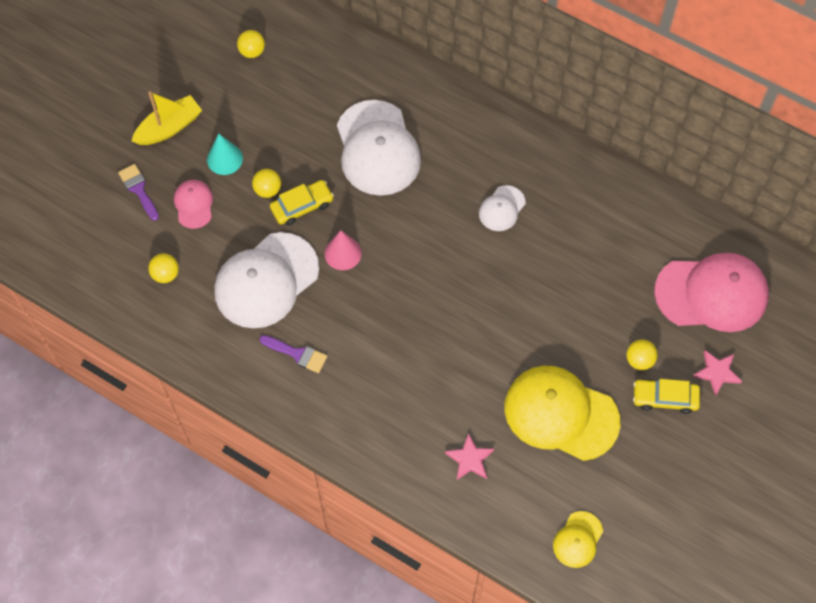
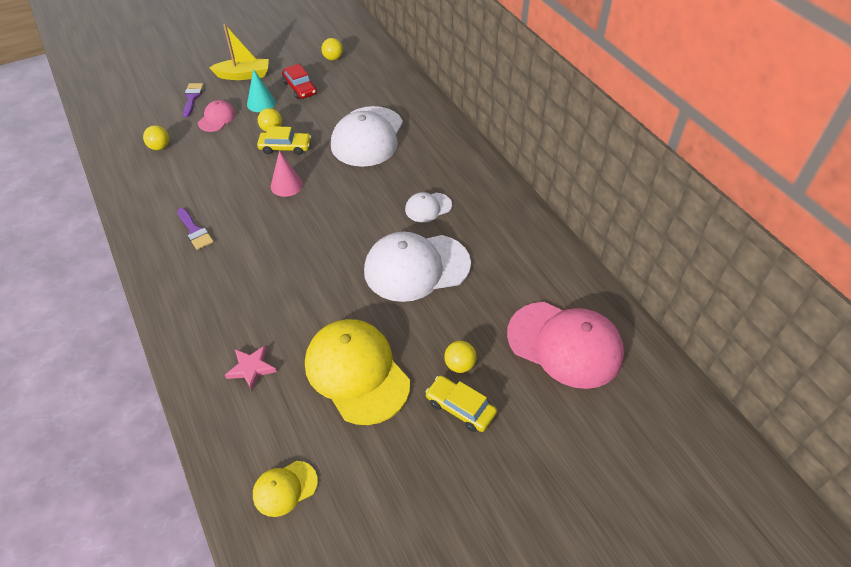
camera: 30 degrees right, 15 degrees down
(250, 115) = (300, 88): none -> red car
(266, 280) = (219, 178): white cap -> white cap (416, 267)
(717, 373) = (526, 411): pink star -> none

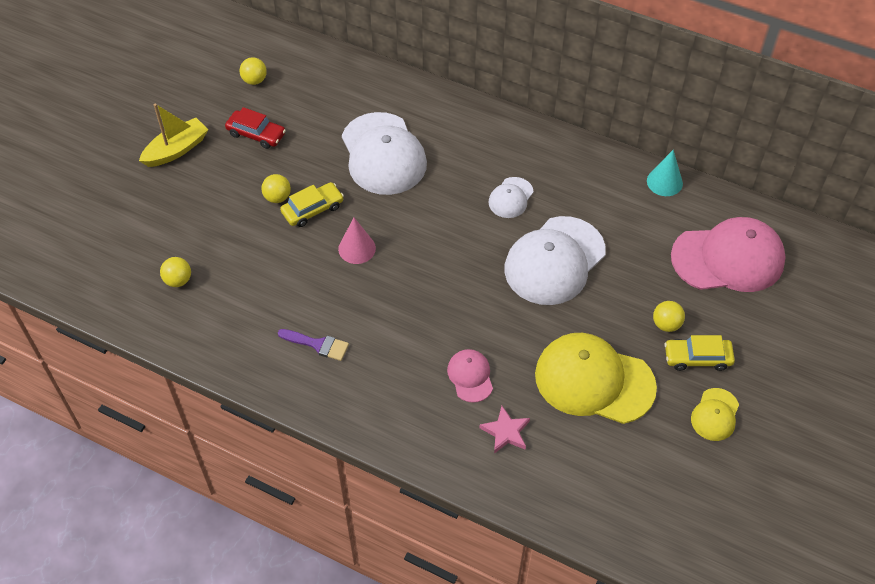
camera: 35 degrees left, 5 degrees up
(192, 97) = (148, 206): purple brush -> none
(217, 118) = (204, 215): pink cap -> pink cap (470, 376)
(261, 103) = (233, 173): turquoise cone -> turquoise cone (664, 182)
(285, 488) = (628, 502): yellow cap -> yellow cap (715, 415)

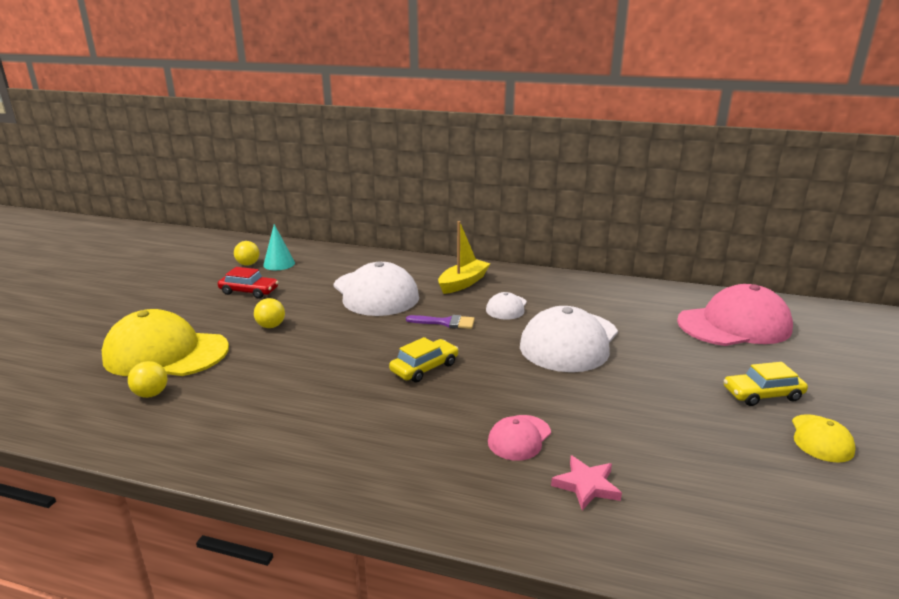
camera: 10 degrees left, 30 degrees down
(176, 150) = (165, 306): yellow boat -> yellow boat (463, 283)
(312, 209) = (309, 330): yellow car -> yellow car (424, 368)
(318, 344) = (324, 430): purple brush -> purple brush (445, 322)
(357, 248) = (360, 352): pink cone -> none
(470, 376) = (519, 438): pink cap -> pink cap turned 120 degrees counterclockwise
(594, 380) = (665, 425): yellow cap -> yellow cap (166, 353)
(664, 182) = (642, 288): turquoise cone -> turquoise cone (279, 264)
(666, 324) = (710, 373): yellow ball -> none

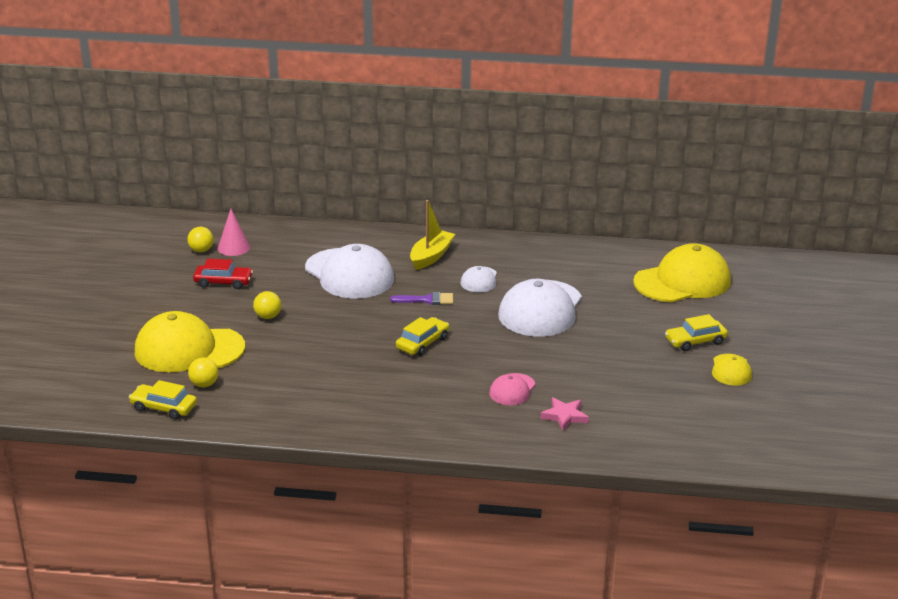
camera: 10 degrees left, 5 degrees up
(83, 419) = (164, 407): none -> yellow car
(279, 264) = (234, 247): turquoise cone -> pink cone
(734, 325) = (682, 281): pink cap -> yellow cap

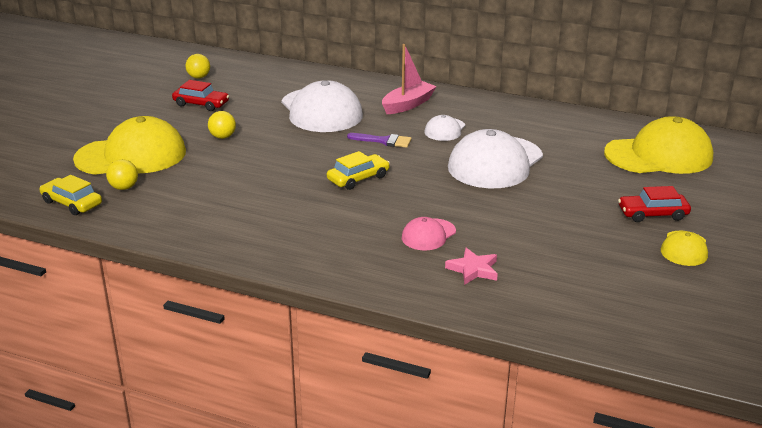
camera: 15 degrees right, 0 degrees up
(189, 349) = (131, 155): yellow cap -> yellow cap turned 150 degrees clockwise
(234, 247) = (229, 78): pink cone -> none
(431, 256) = (408, 105): yellow boat -> pink boat
(695, 341) = (652, 214): yellow car -> red car

